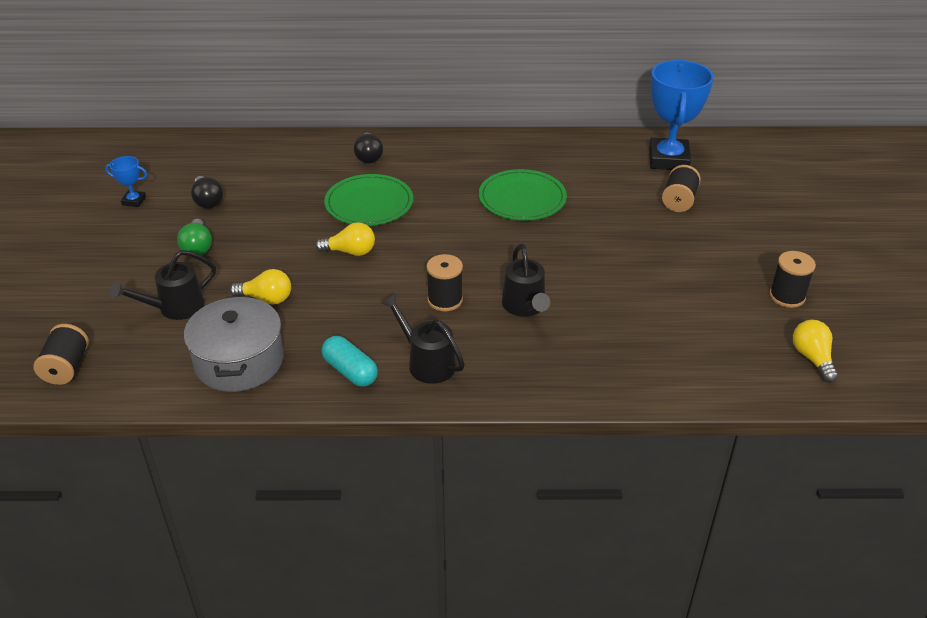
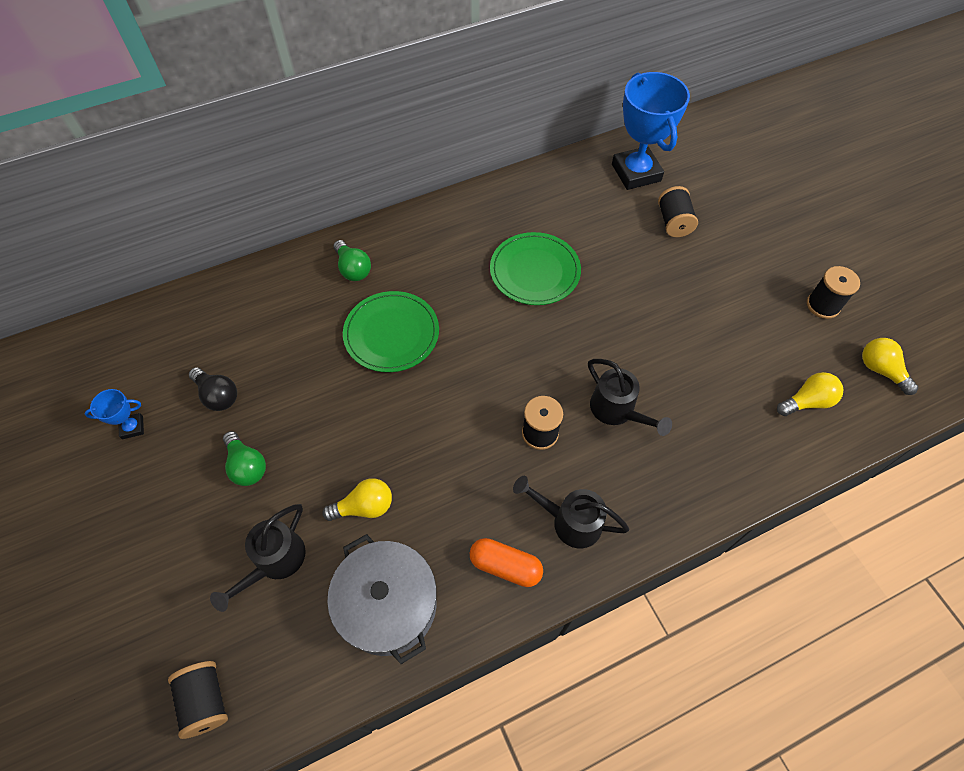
camera: 25 degrees left, 20 degrees up
(350, 252) = (411, 407): yellow light bulb -> yellow light bulb (807, 402)
(350, 371) = (505, 566): turquoise capsule -> orange capsule
(369, 157) = (353, 269): black light bulb -> green light bulb

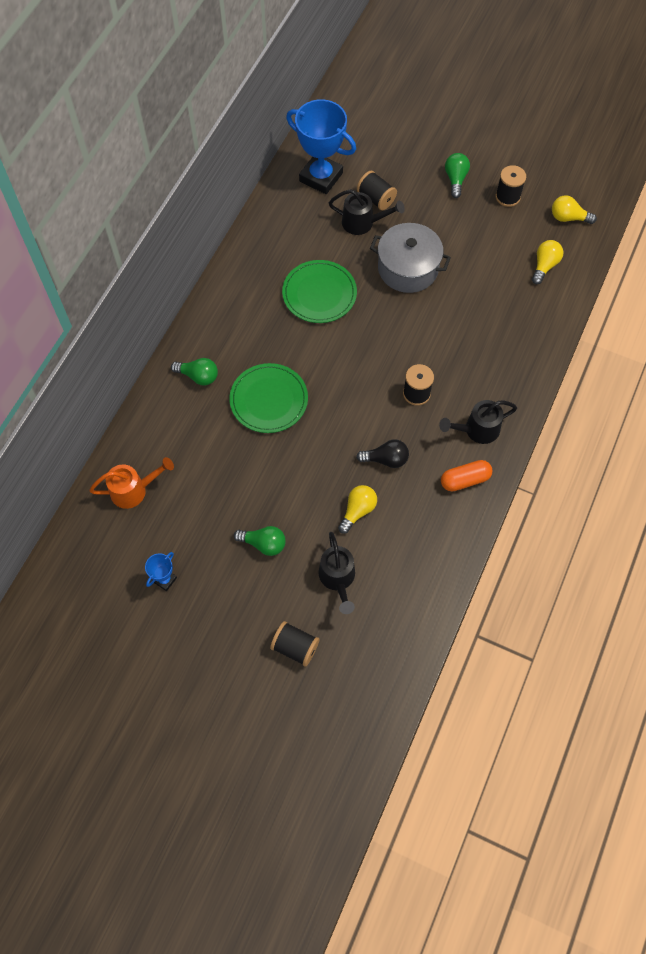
camera: 40 degrees left, 5 degrees up
(197, 327) = (134, 490): none -> orange watering can
(205, 701) = (375, 671): black spool -> black spool (295, 647)
(218, 395) = (198, 520): black light bulb -> black light bulb (386, 459)
(388, 605) = (422, 549): grey pot -> grey pot (408, 268)
(617, 411) = (447, 348): black watering can -> black watering can (362, 223)
(776, 254) = (455, 179): none -> green light bulb

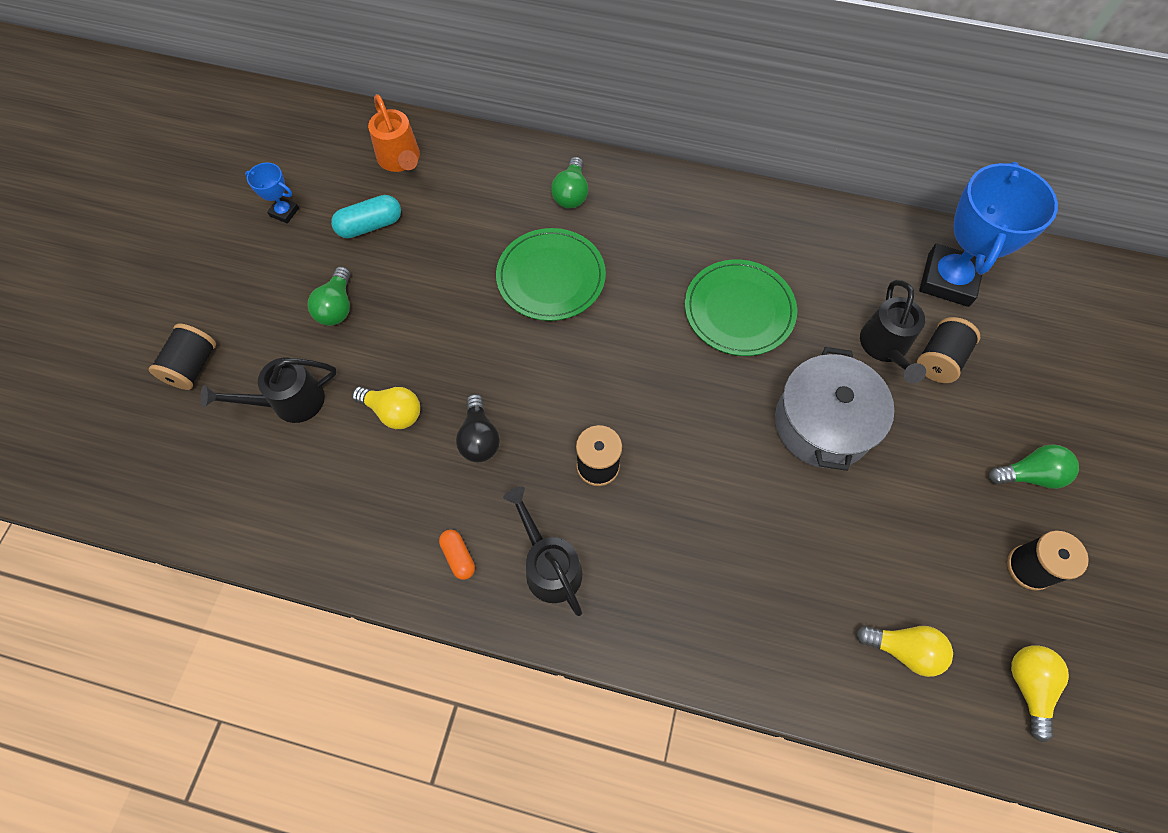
camera: 80 degrees right, 0 degrees up
(194, 516) = (370, 226): none -> turquoise capsule
(465, 480) = (458, 557): orange capsule -> orange capsule, size x0.64

